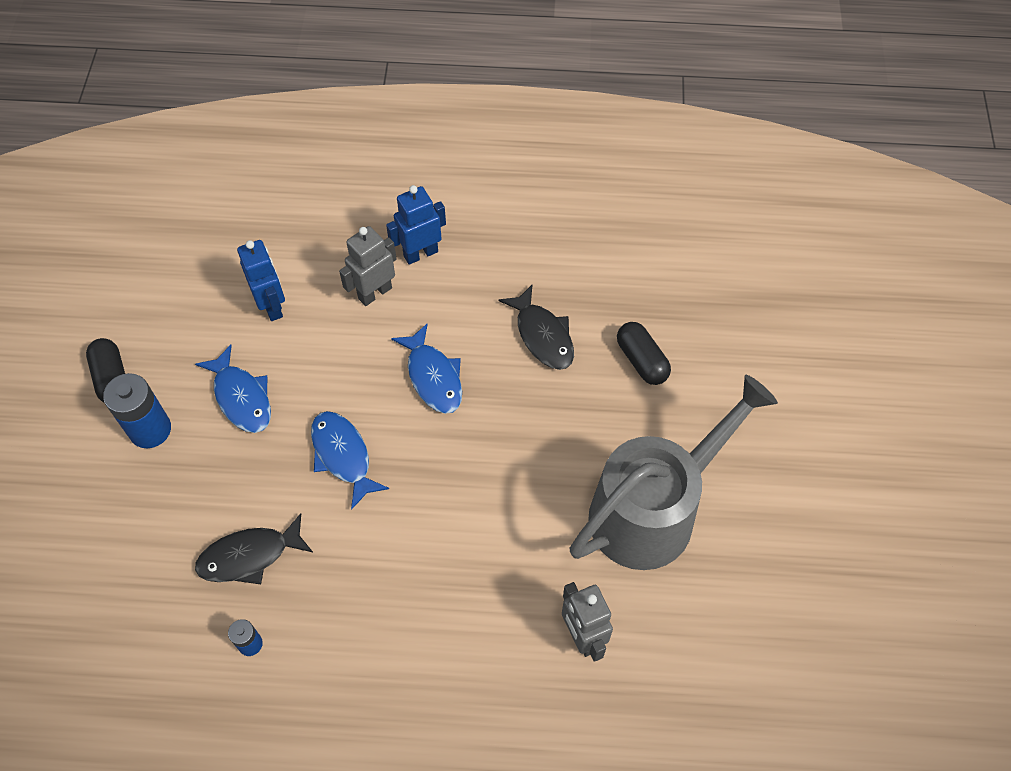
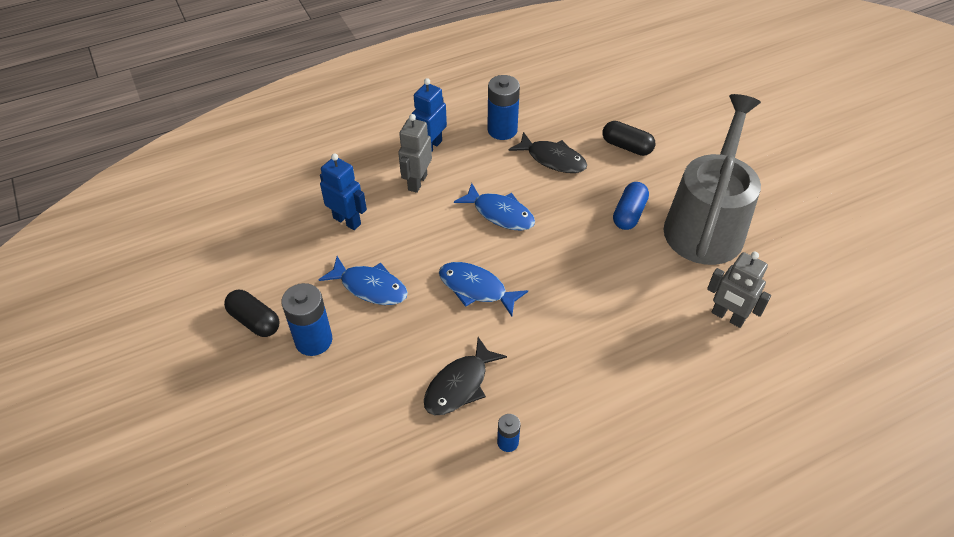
camera: 30 degrees left, 10 degrees down
(515, 269) = (502, 130): none -> blue battery
(574, 450) = (629, 214): none -> blue capsule

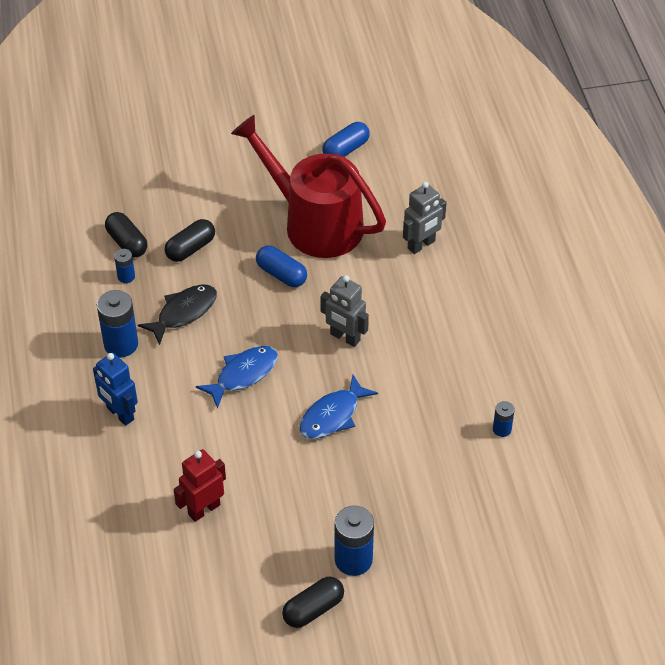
camera: 75 degrees left, 0 degrees up
(347, 221) = (204, 509): blue robot -> red robot
(370, 287) = (302, 502): blue fish -> none
(417, 182) = (170, 436): grey robot -> grey robot (345, 337)
(459, 385) = (437, 451): black fish -> none
(575, 116) = (126, 276): none -> blue battery
(611, 107) = (127, 242): none -> black capsule
(706, 223) = (314, 222): grey watering can -> red watering can
(818, 227) = (346, 149): none -> blue capsule

